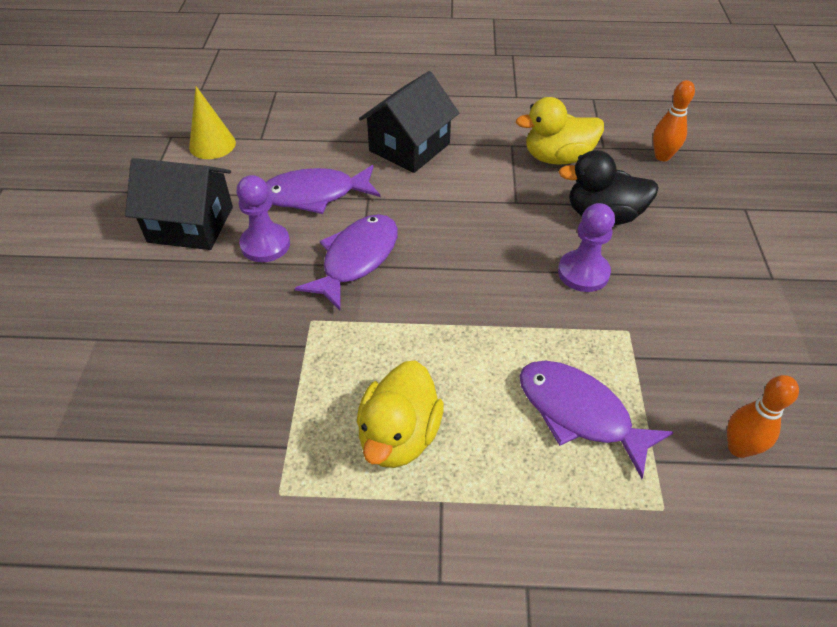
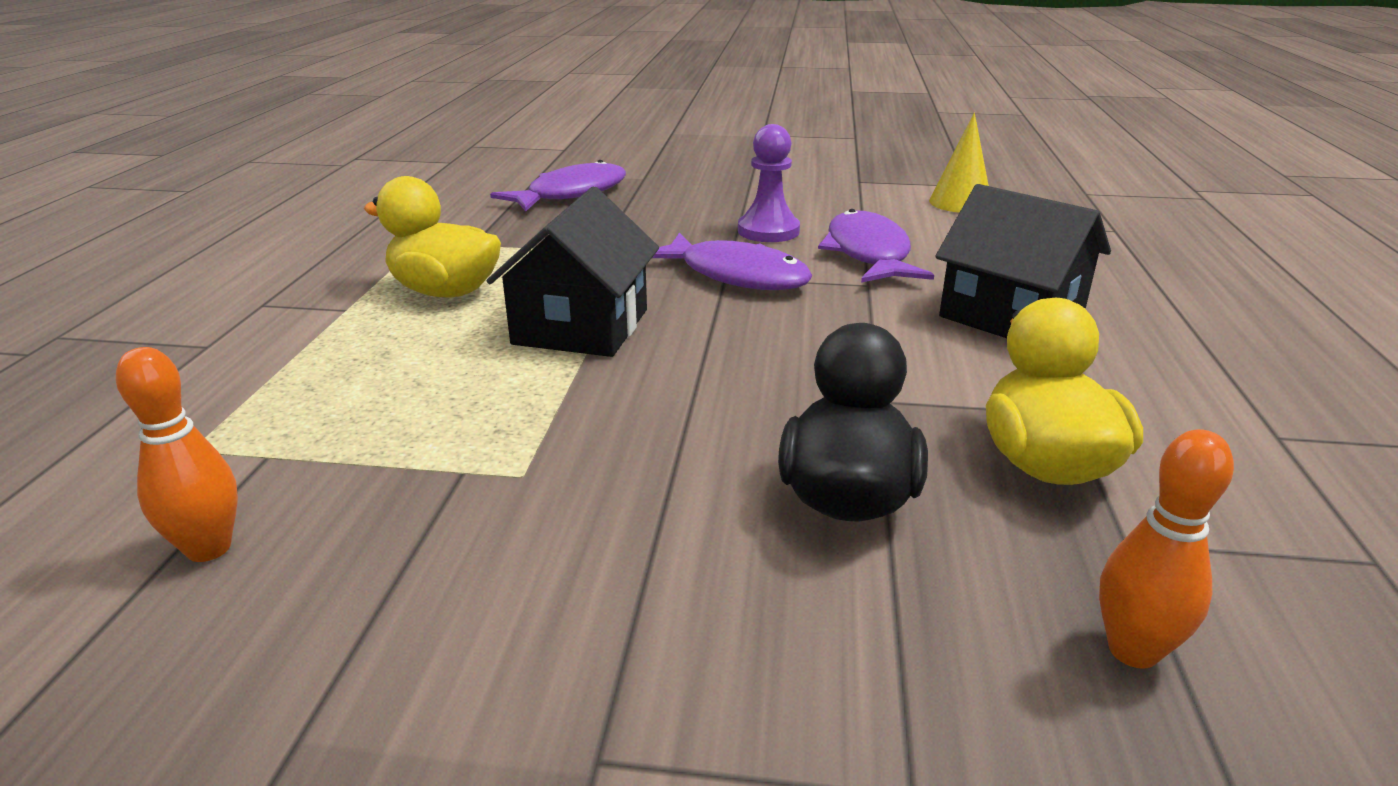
camera: 95 degrees right, 20 degrees down
(190, 224) = (804, 199): black house -> black house (581, 326)
(579, 413) = (391, 404): purple fish -> purple fish (571, 194)
(583, 273) = (677, 447): purple pawn -> none

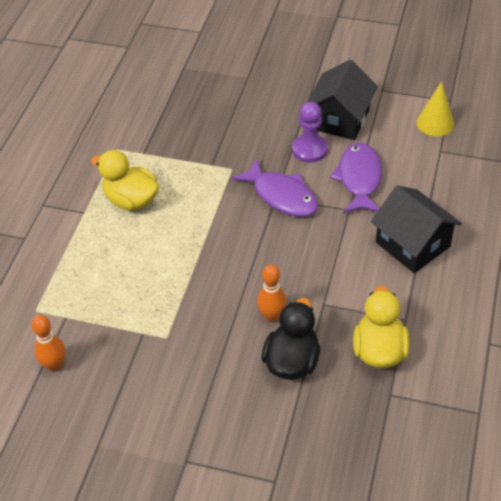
camera: 10 degrees right, 20 degrees up
(571, 194) = (201, 96): purple fish -> none
(581, 326) = (197, 236): black house -> black house (340, 119)
(1133, 650) = (366, 441): orange bowling pin -> orange bowling pin (272, 316)

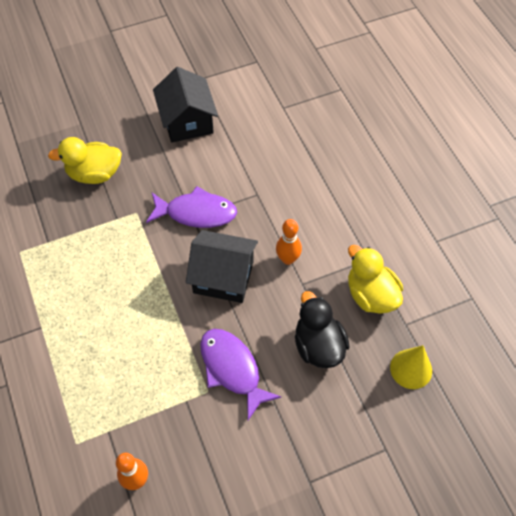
camera: 40 degrees left, 10 degrees up
(131, 200) = (74, 291): yellow duck -> yellow duck (94, 174)
(272, 316) = (273, 318): orange bowling pin -> orange bowling pin (288, 259)
(309, 149) = (185, 160): purple pawn -> none
(359, 179) = (243, 164): purple fish -> purple fish (232, 369)
(412, 244) = (325, 195): black house -> black house (223, 277)
(435, 123) = (261, 86): yellow cone -> yellow cone (411, 369)

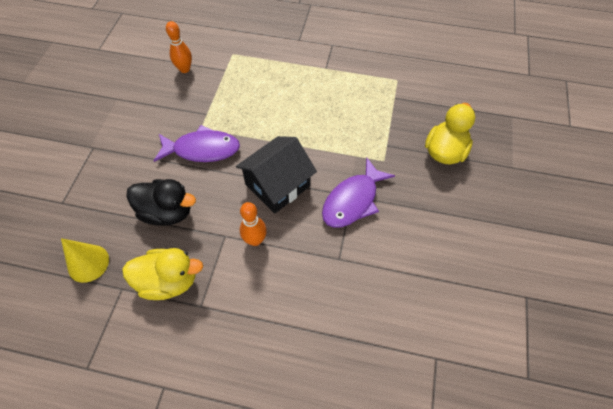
camera: 125 degrees right, 0 degrees up
(187, 121) = (468, 252): black house -> none

